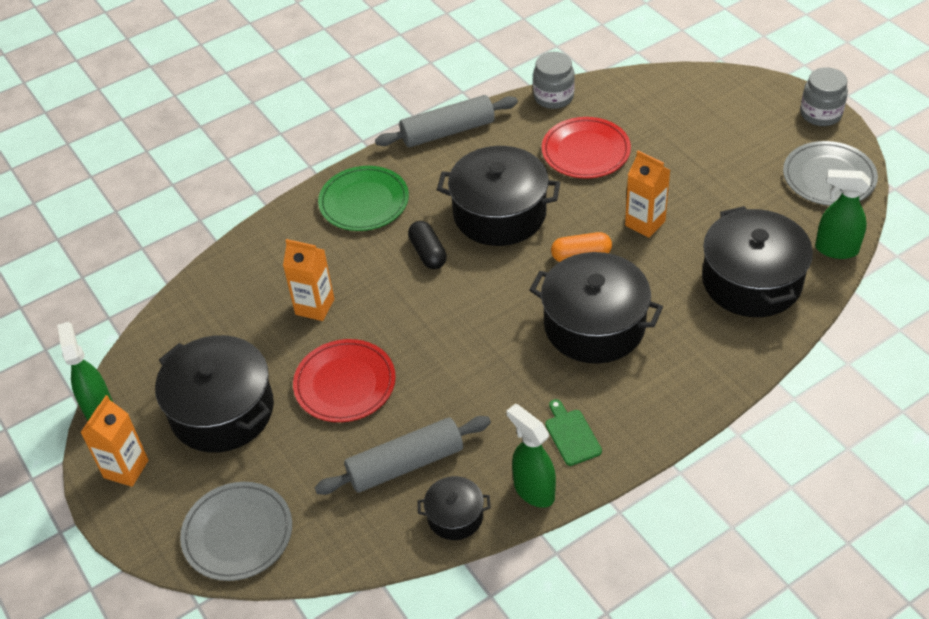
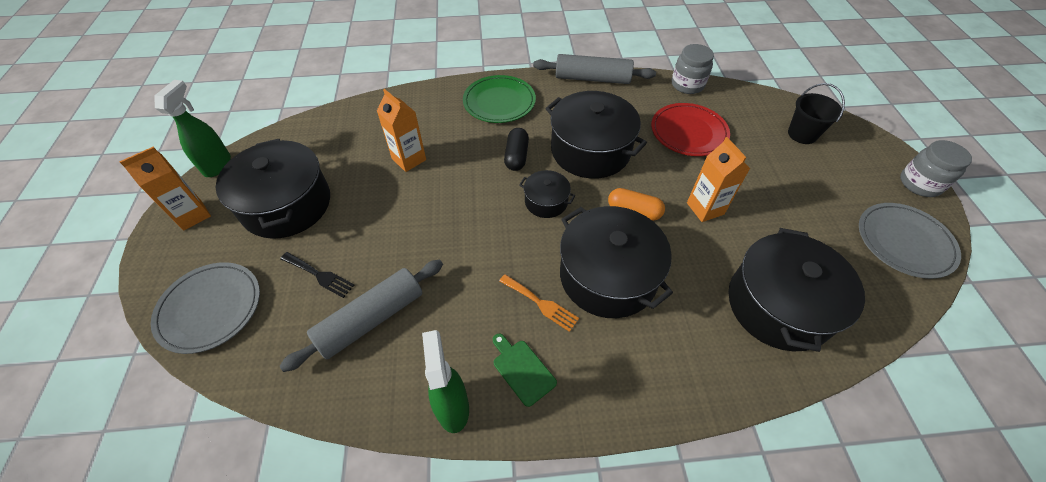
camera: 25 degrees right, 5 degrees up
(321, 455) = (319, 275): none -> black fork
(345, 384) = (382, 227): red plate -> none
(405, 464) = (371, 319): grey rolling pin -> grey rolling pin turned 45 degrees counterclockwise
(455, 516) = (371, 392): black pot -> black pot (546, 201)
(551, 376) = (541, 303): none -> orange fork
(571, 435) = (522, 369): green cutting board -> green cutting board turned 45 degrees counterclockwise
(695, 107) = (802, 134): none -> black bucket
(835, 249) = (882, 314): green spray bottle -> none

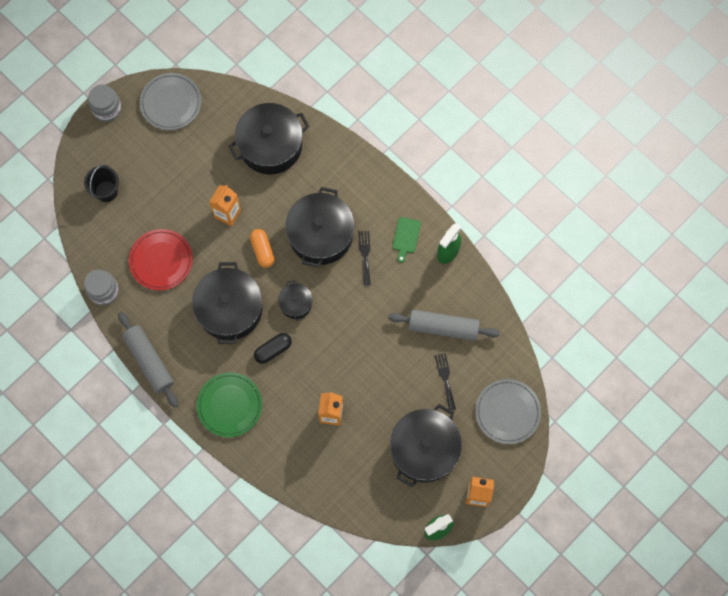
camera: 130 degrees left, 20 degrees up
(541, 303) = (365, 255): orange fork -> black fork

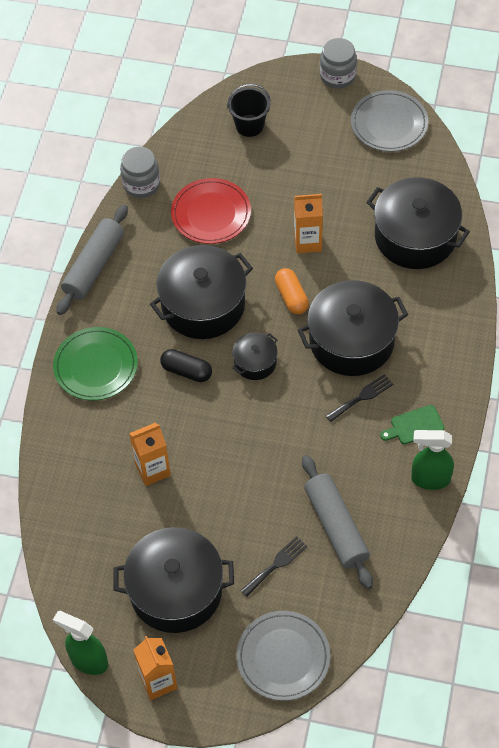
camera: 60 degrees right, 15 degrees down
(262, 250) = (291, 297): orange capsule -> orange capsule turned 60 degrees counterclockwise

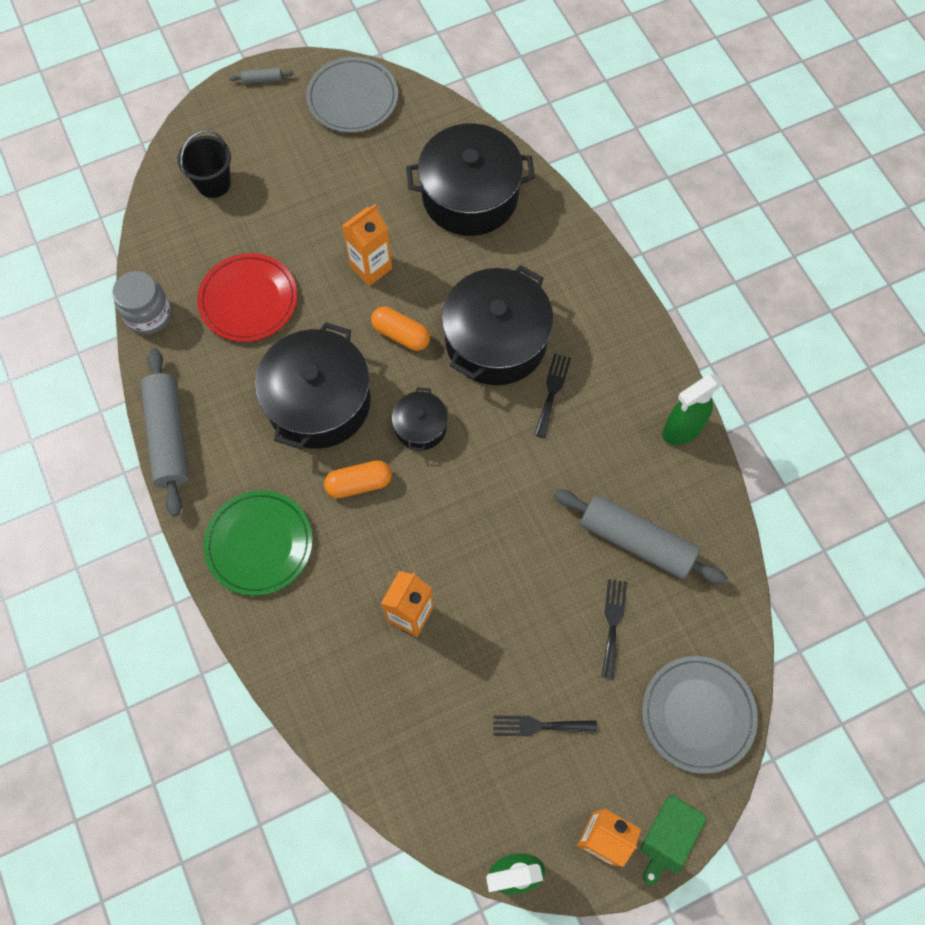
camera: 40 degrees left, 10 degrees up
(176, 590) = (539, 726): black pot -> black fork
(186, 371) = (359, 484): black capsule -> orange capsule
(337, 76) = (262, 80): grey jar -> grey rolling pin
(414, 425) = (624, 386): green cutting board -> green cutting board (671, 837)

